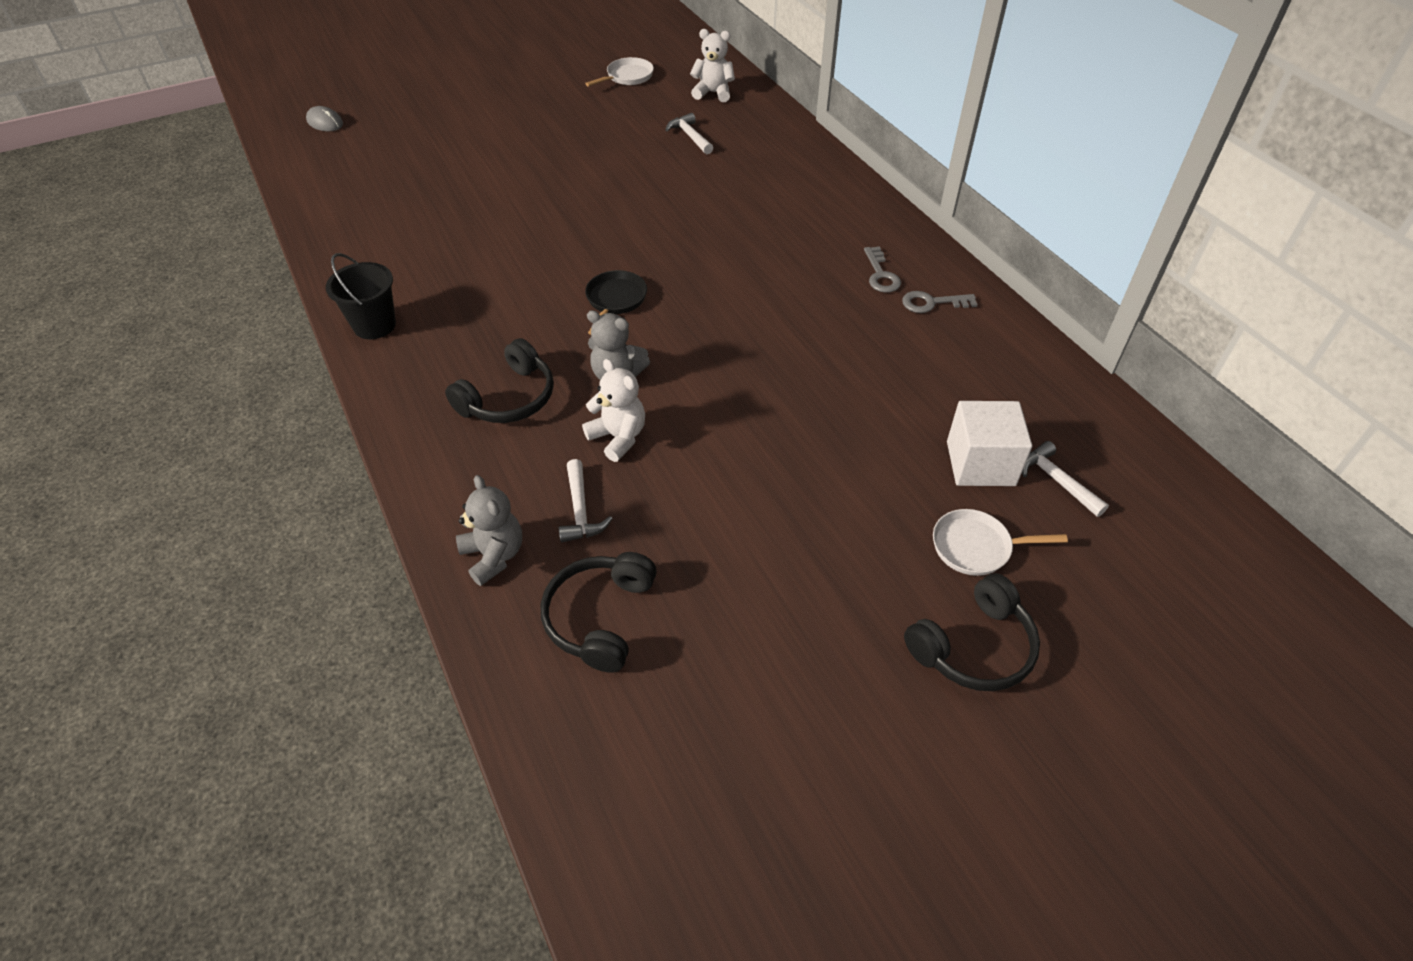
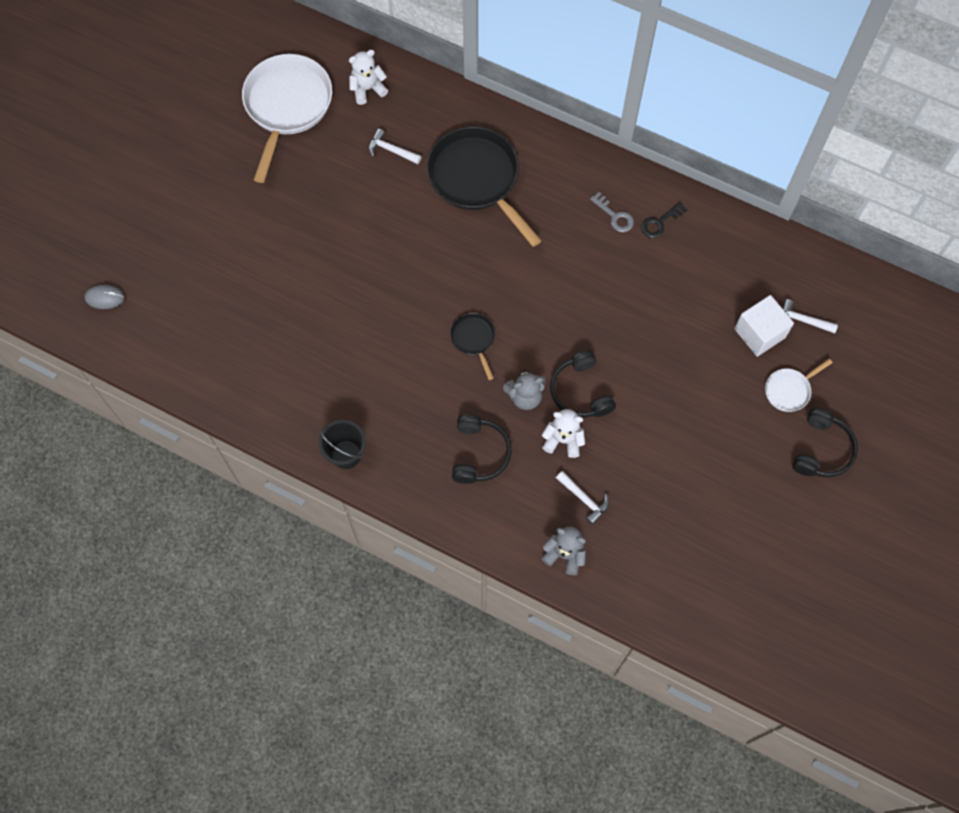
camera: 35 degrees left, 20 degrees up
(600, 617) = (645, 551): black headphones -> black headphones (580, 391)
(627, 77) = (287, 106): white pan -> white pan, size x2.13
(754, 187) = (477, 179): none -> black pan
(932, 303) = (660, 223): grey key -> black key

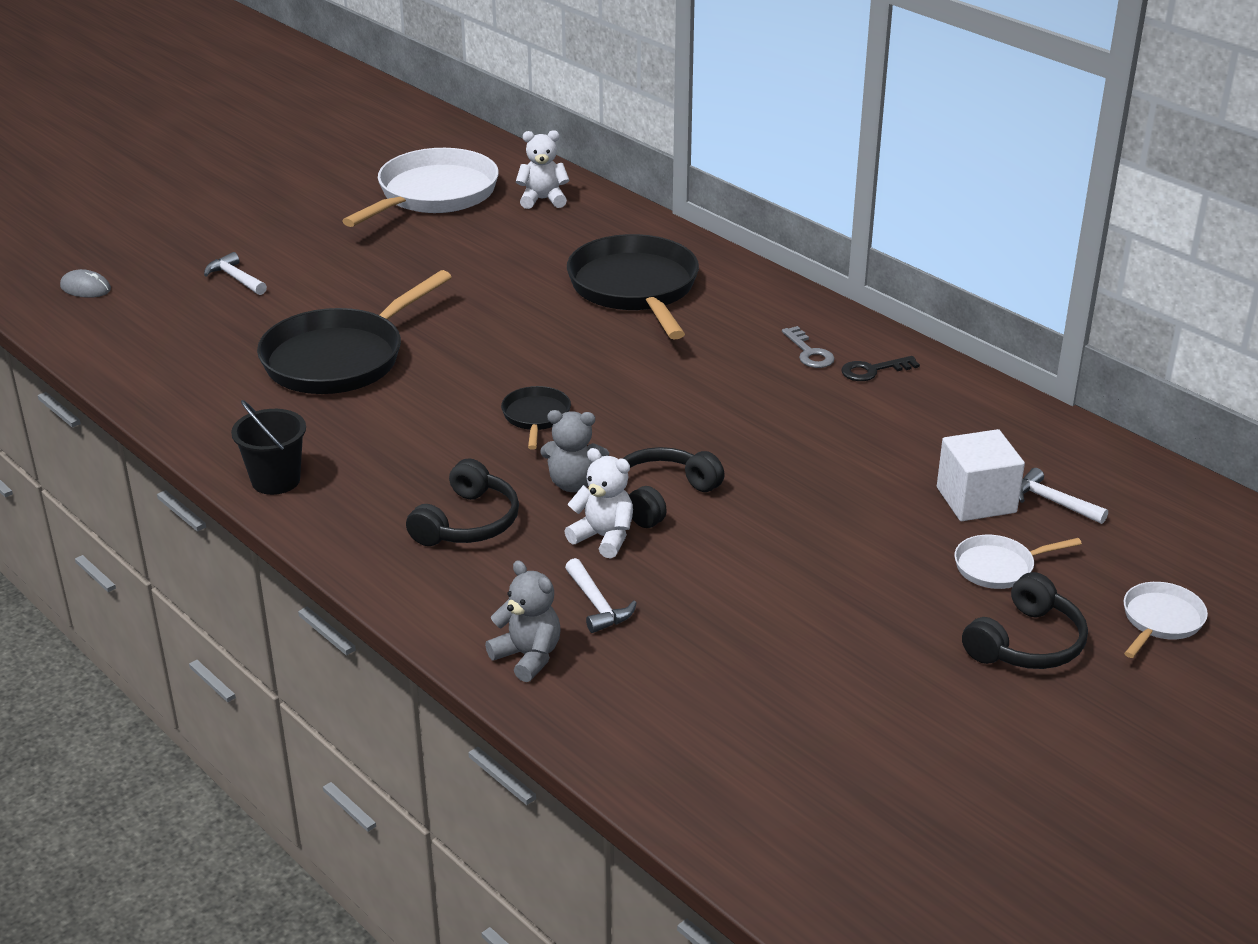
camera: 20 degrees right, 35 degrees down
(321, 319) = (340, 358): none -> black pan
(391, 150) = (538, 247): white hammer -> white hammer (235, 278)
(580, 391) = (661, 497): black headphones -> black headphones turned 45 degrees clockwise
(885, 406) = (1160, 621): none -> white pan

